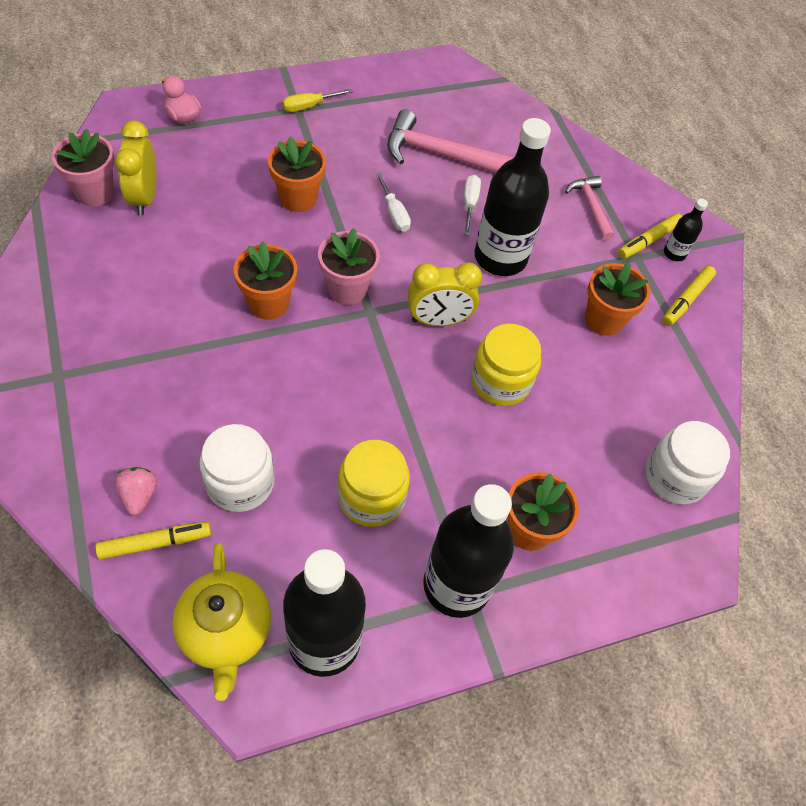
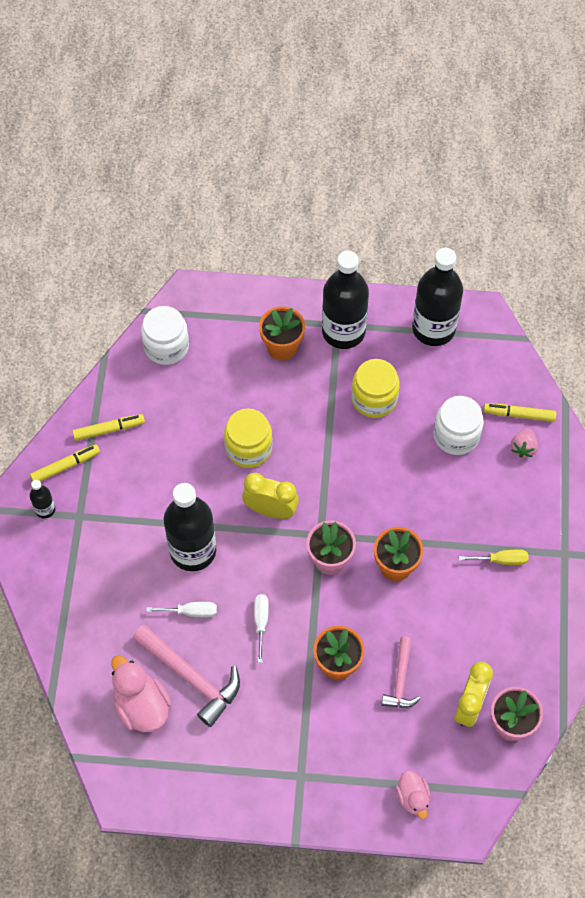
camera: 150 degrees left, 5 degrees up
(226, 631) = (488, 352): yellow teapot -> none
(309, 106) = (288, 776): yellow screwdriver -> yellow screwdriver (501, 560)
(469, 204) = (191, 612): white screwdriver -> white screwdriver turned 120 degrees counterclockwise
(470, 123) = (142, 706): none -> pink duck
(590, 207) = (86, 576): pink hammer -> pink hammer (400, 680)
(604, 320) = (142, 470): orange flower pot -> none
(648, 241) = (58, 527): yellow marker -> yellow marker (109, 429)

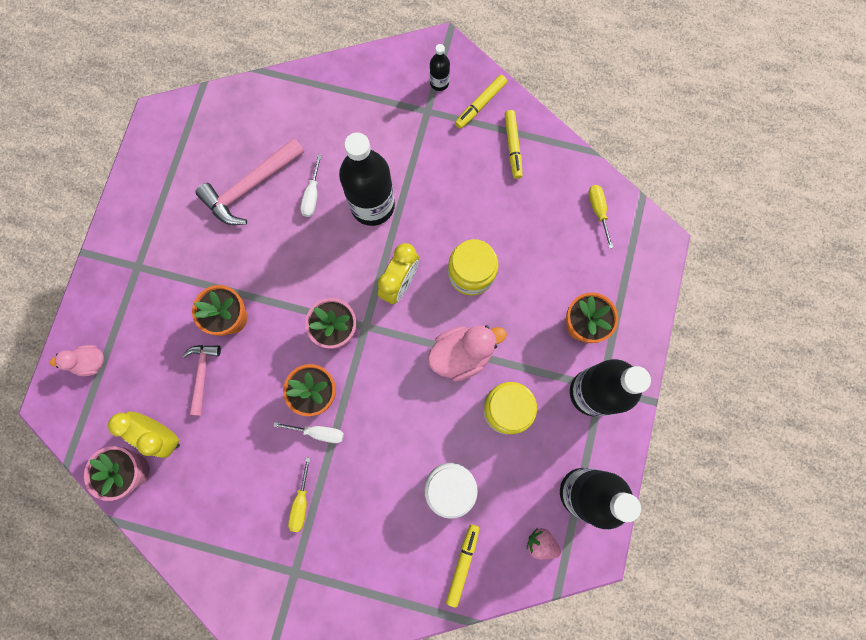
camera: 100 degrees right, 15 degrees up
(65, 466) = (480, 104): yellow marker -> yellow marker turned 60 degrees clockwise
(142, 706) = (234, 142): pink duck -> pink duck (462, 354)
(166, 346) = (598, 211): white jar -> yellow screwdriver
(261, 622) = (288, 255): white screwdriver -> white screwdriver (318, 432)
(400, 680) = (202, 374): pink hammer -> pink hammer turned 75 degrees clockwise
(523, 448) = (422, 558): pink strawberry -> pink strawberry (541, 543)

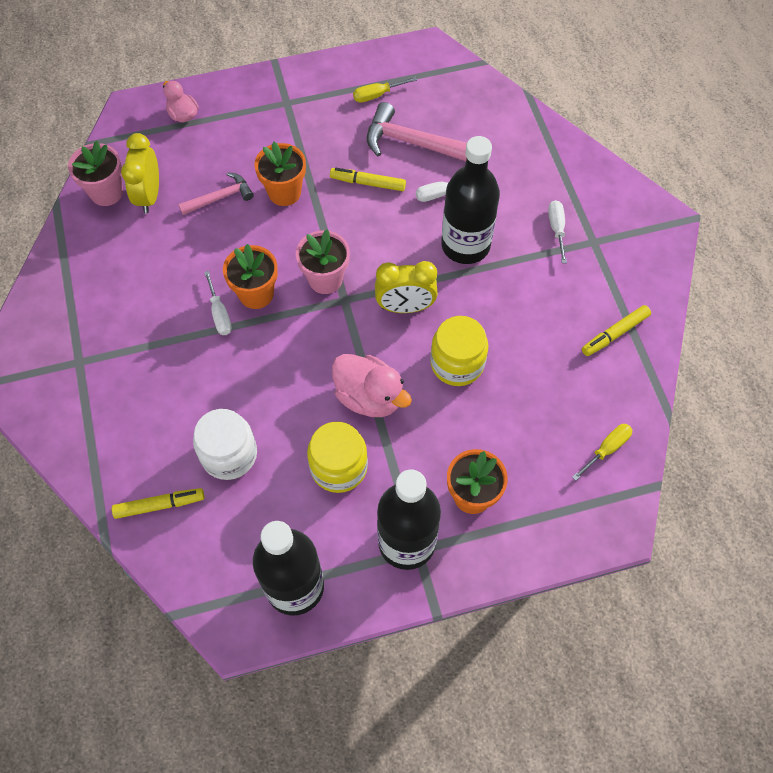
camera: 60 degrees right, 15 degrees down
(301, 503) = (146, 334): yellow screwdriver -> yellow screwdriver (377, 95)
(400, 130) = (556, 229): none -> white screwdriver
(439, 83) = (630, 237): black bottle -> none
(480, 104) = (636, 283): yellow marker -> yellow marker (368, 183)
(541, 543) = (219, 571): pink strawberry -> none

